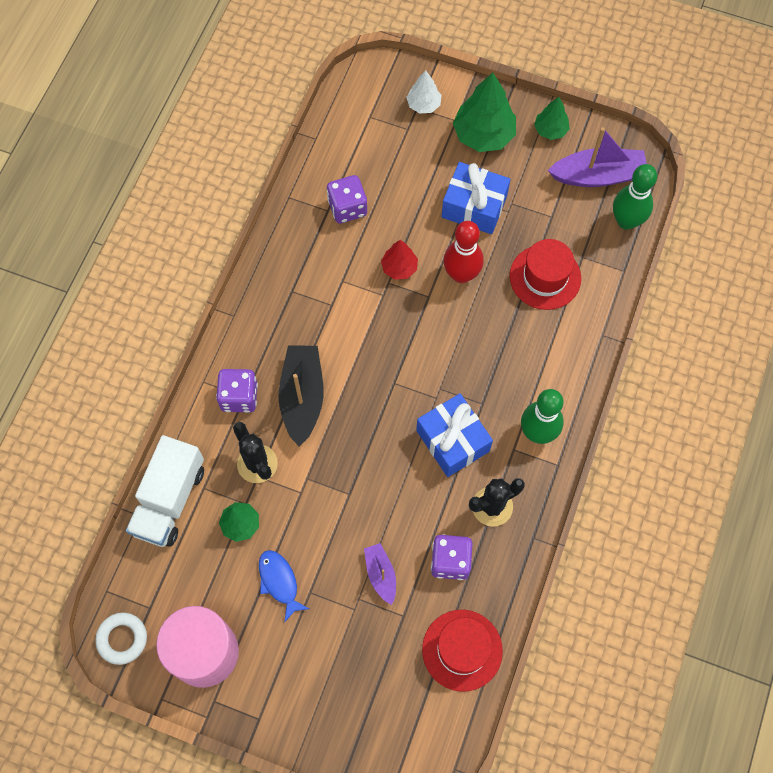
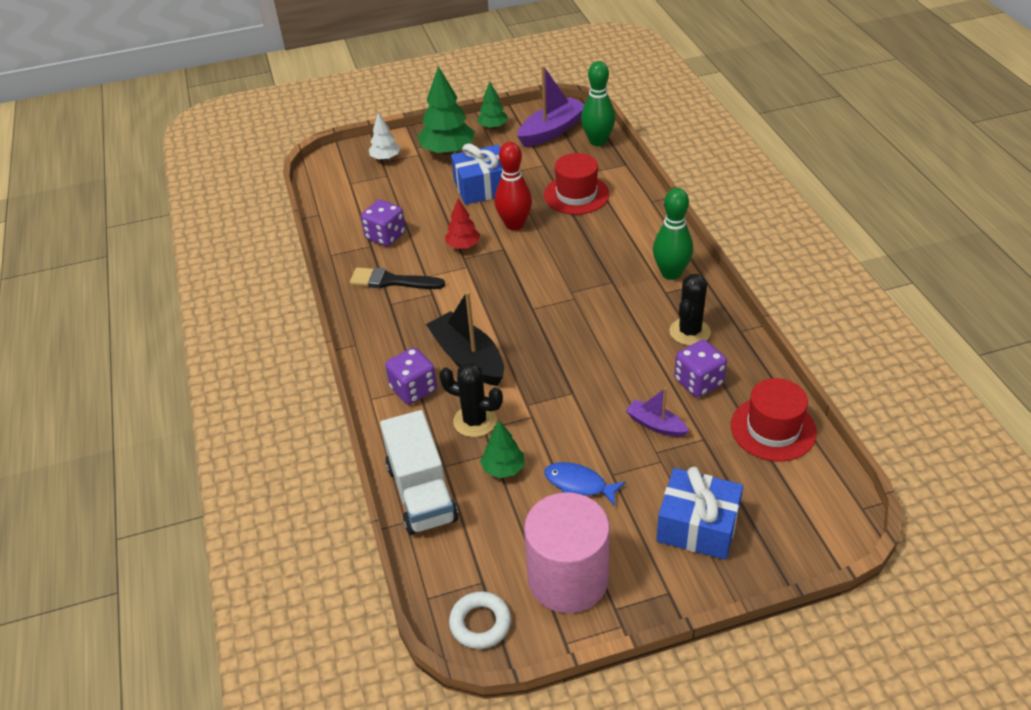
camera: 35 degrees left, 25 degrees down
(312, 266) = (391, 281): none -> black brush
(453, 441) = (615, 314): blue gift -> blue gift (697, 526)

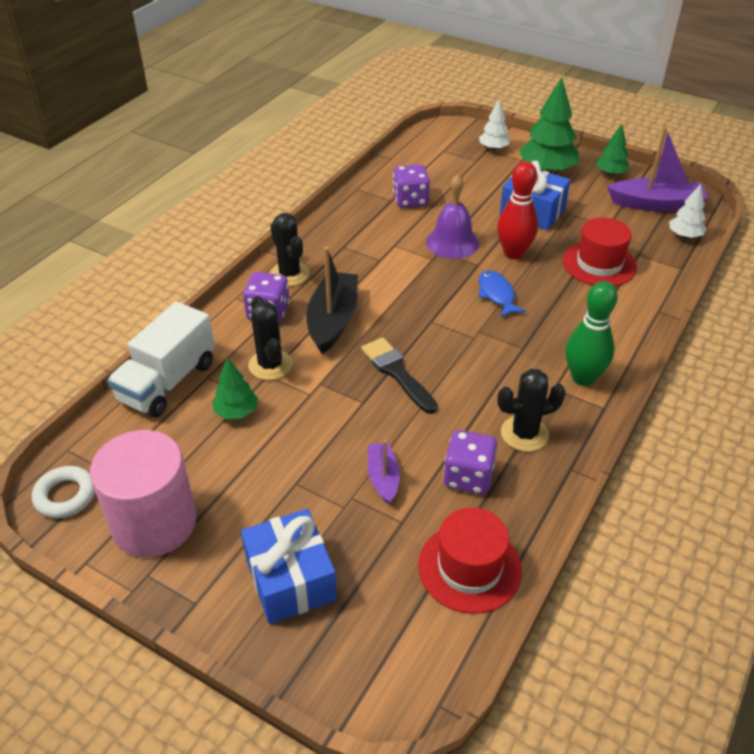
camera: 45 degrees right, 0 degrees up
(383, 352) = (289, 274): none -> black cactus
(391, 281) = (367, 232): black brush -> black brush (397, 373)
(463, 246) = (452, 242): red tree -> purple bell
(579, 484) = (263, 468): blue fish -> blue fish (497, 295)
(597, 141) = (684, 235): green bowling pin -> white tree

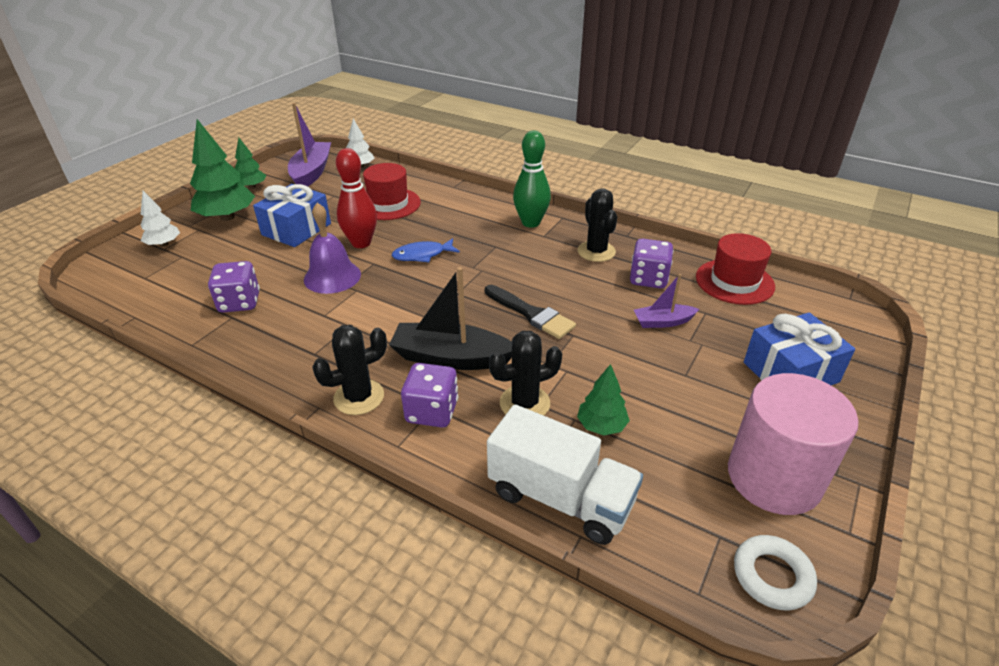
camera: 90 degrees left, 5 degrees down
(397, 373) = (531, 314): black brush -> black brush turned 105 degrees counterclockwise

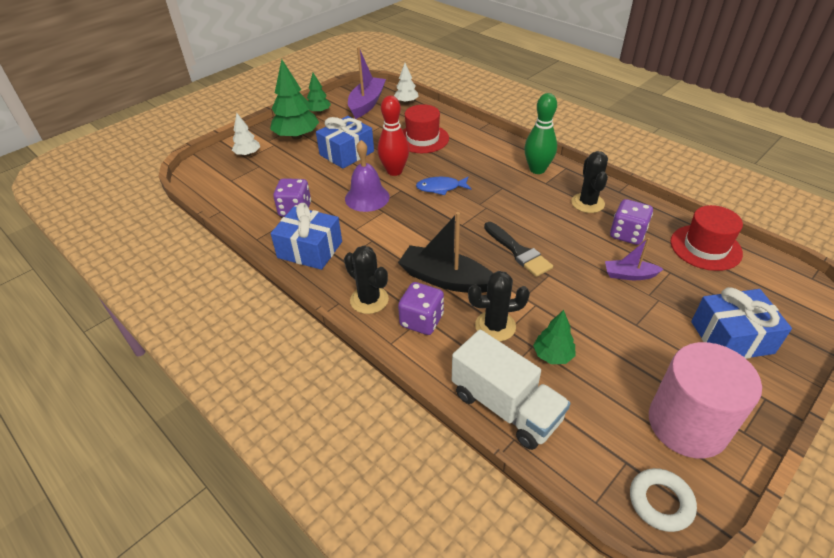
camera: 15 degrees right, 5 degrees up
(268, 348) = (310, 250): none -> blue gift
(359, 397) = (369, 300): black cactus -> black cactus turned 60 degrees clockwise

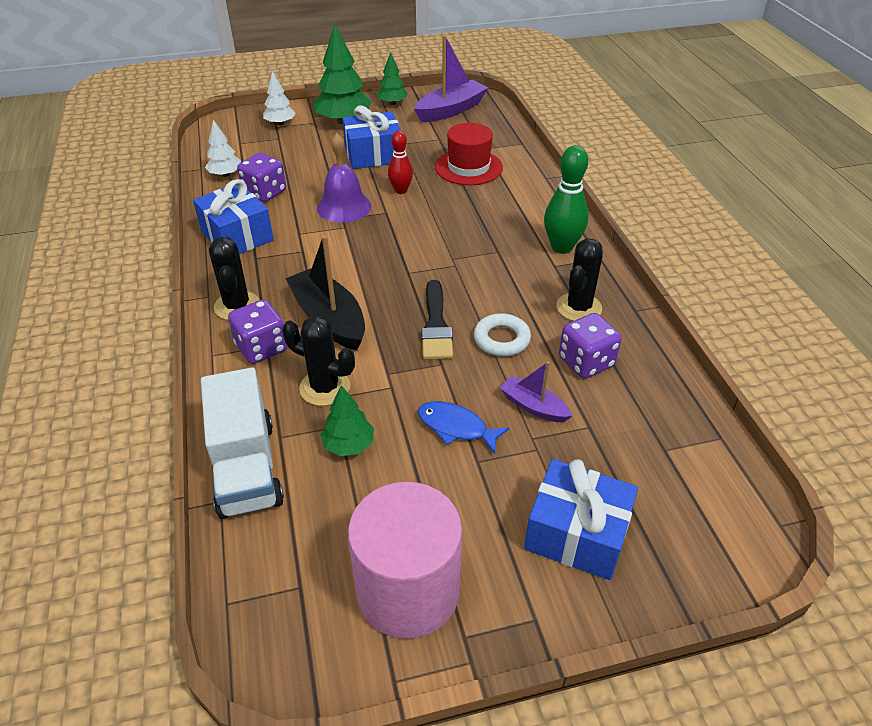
camera: 30 degrees right, 0 degrees up
(394, 171) = (401, 190): red bowling pin -> red bowling pin, size x0.64
(406, 102) = (495, 122): white tree -> white tree (225, 174)
(441, 188) = (429, 226): blue fish -> blue fish (456, 427)
(660, 502) = (287, 644): white ring -> white ring (501, 339)
(705, 247) = (671, 421): red hat -> none

